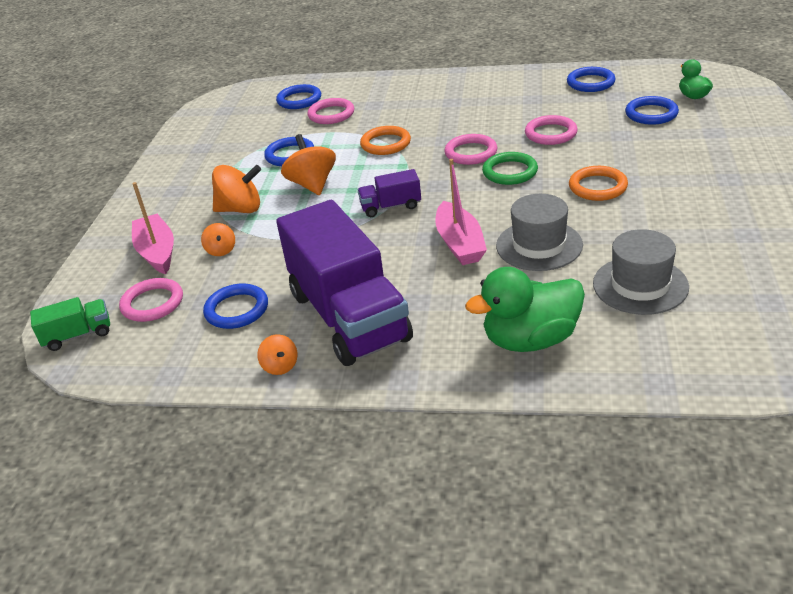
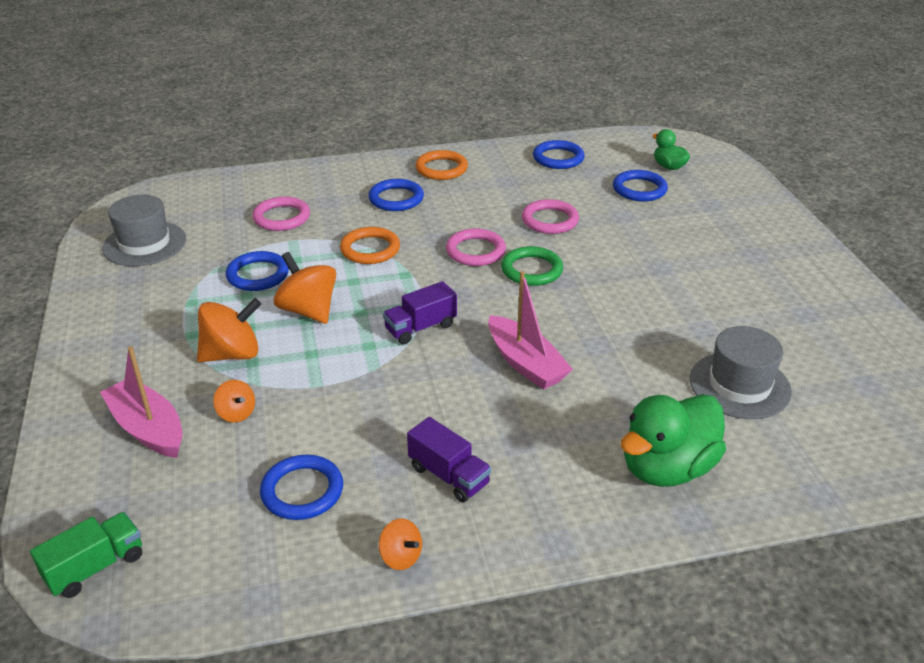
camera: 25 degrees left, 0 degrees up
(152, 303) = (181, 502): pink ring -> none
(299, 100) = (230, 202): blue ring -> blue ring (396, 198)
(348, 316) = (448, 475): purple truck -> purple truck, size x0.43
(539, 245) = (612, 354): grey hat -> grey hat (144, 244)
(597, 187) = (633, 278): orange ring -> orange ring (441, 168)

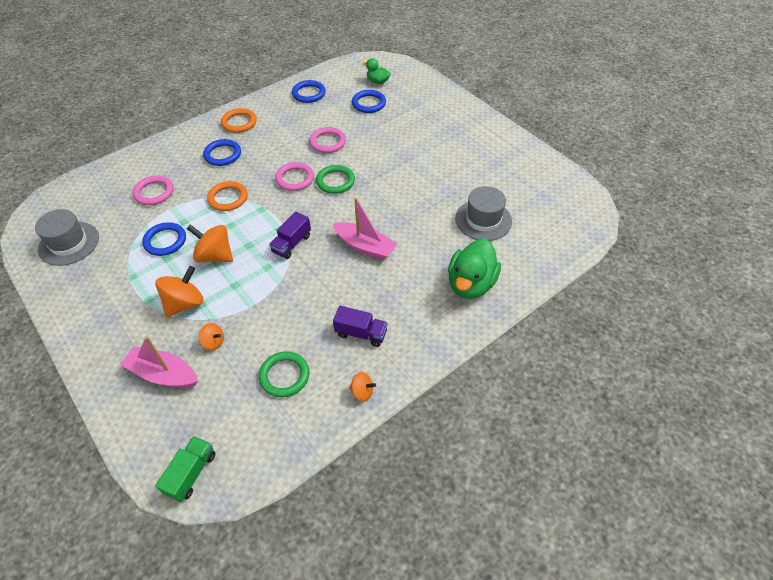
camera: 25 degrees left, 15 degrees up
(302, 491) = (284, 376): blue ring -> green ring

